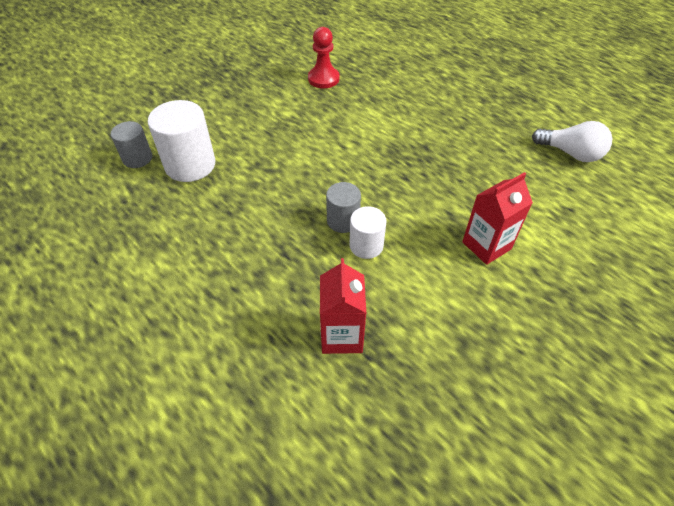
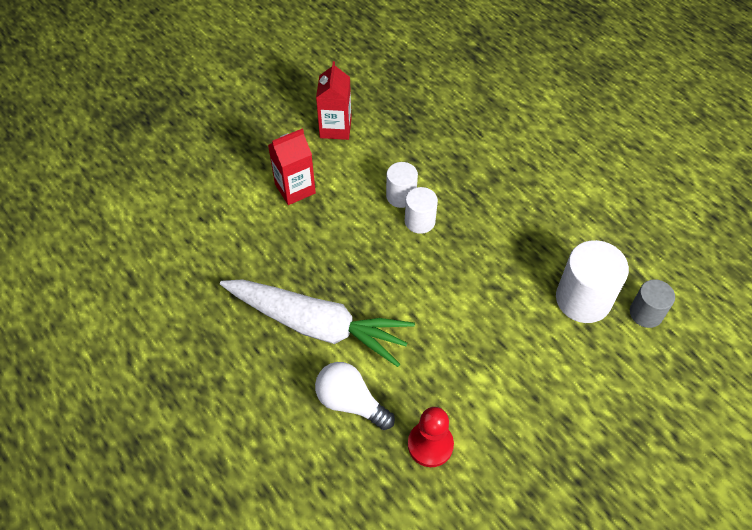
camera: 175 degrees left, 5 degrees up
(341, 335) = (428, 131): red carton -> red carton (335, 128)
(343, 221) = (419, 221): grey cylinder -> white cylinder
(421, 134) = (317, 325): none -> white carrot
(570, 153) = (159, 284): white light bulb -> white light bulb (350, 402)

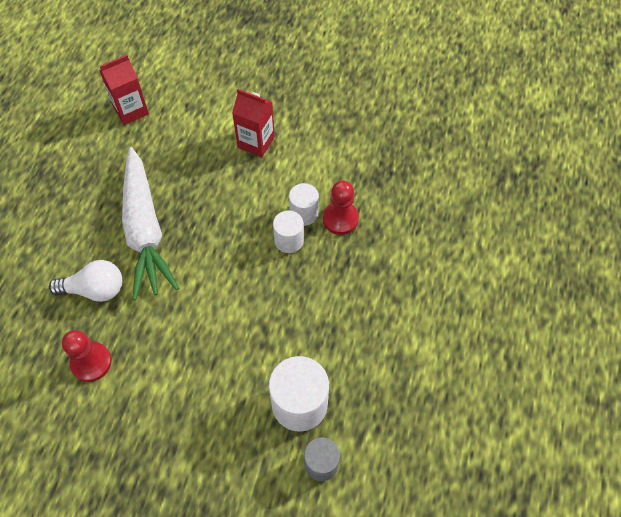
camera: 55 degrees right, 5 degrees up
(335, 128) = (336, 131): red carton -> red carton (131, 110)
(350, 402) = (95, 289): white light bulb -> white light bulb turned 90 degrees clockwise
(427, 174) = (340, 219): none -> red pawn

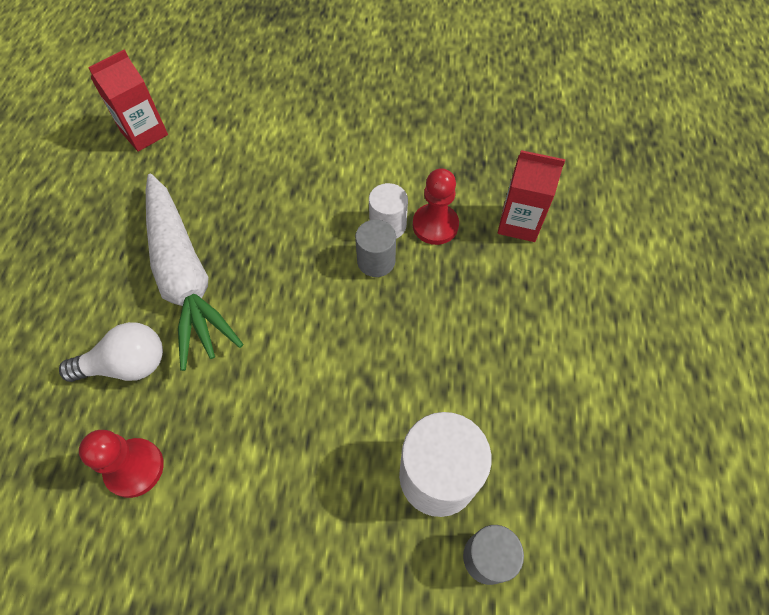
camera: 10 degrees left, 0 degrees up
(256, 142) = (310, 149): red carton -> red carton (519, 223)
(289, 240) = (376, 261): white cylinder -> grey cylinder

